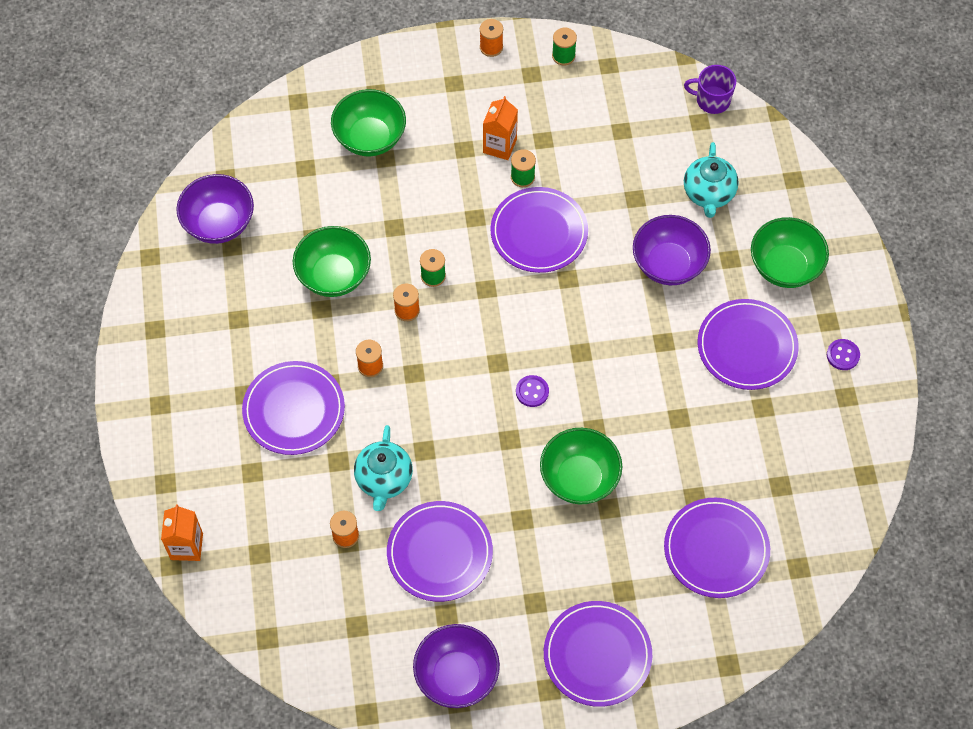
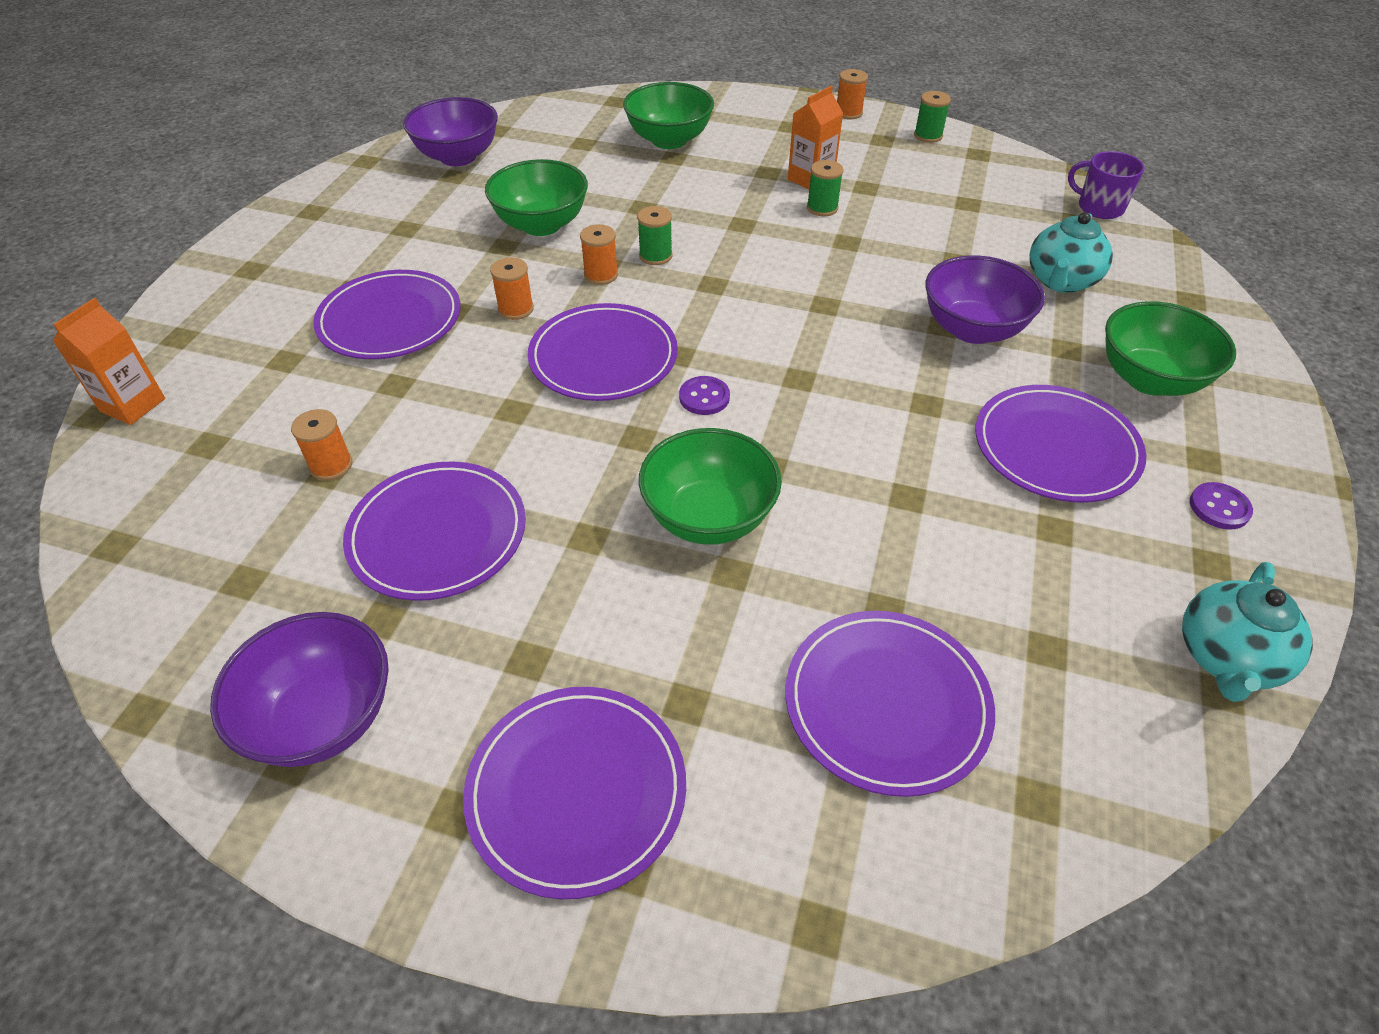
camera: 25 degrees right, 15 degrees down
(384, 479) = (435, 423): turquoise teapot -> turquoise teapot (1226, 658)
(539, 232) = (813, 255): purple plate -> purple plate (603, 357)

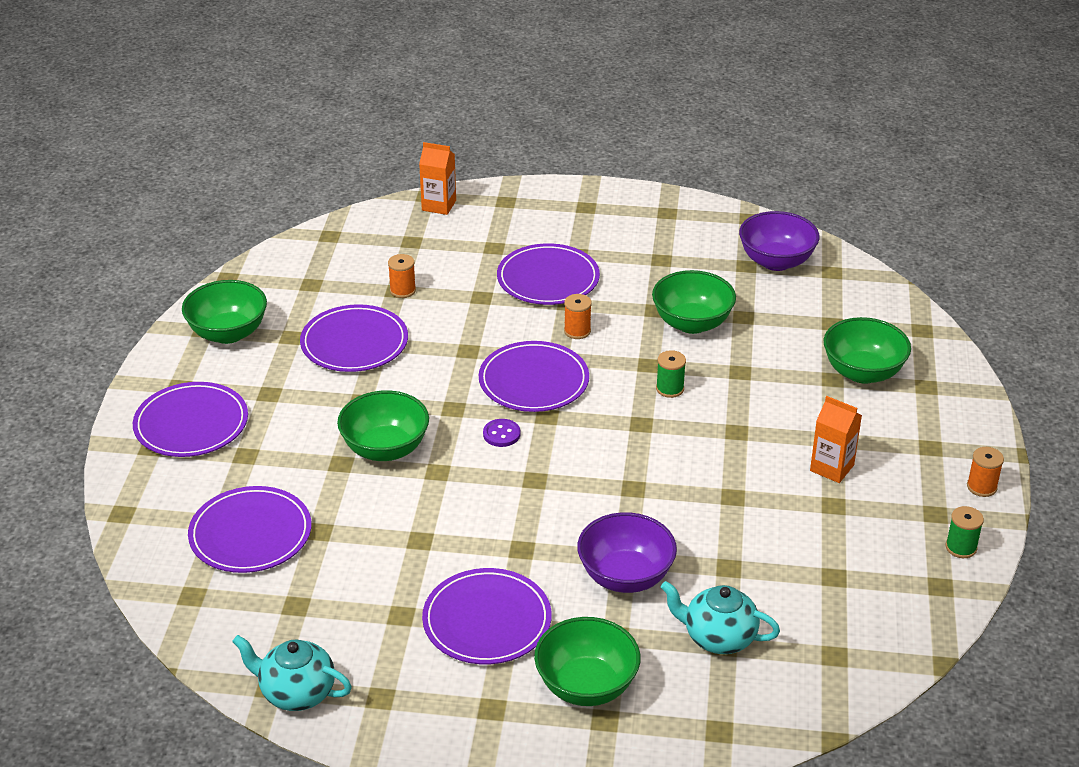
camera: 80 degrees right, 10 degrees down
(322, 718) = (228, 333): purple bowl -> green bowl
(601, 275) = (633, 364): orange spool -> none
(822, 208) = (783, 478): green spool -> none
(1099, 207) = (867, 676): purple mug -> none
(1219, 507) = (438, 710): purple button -> none

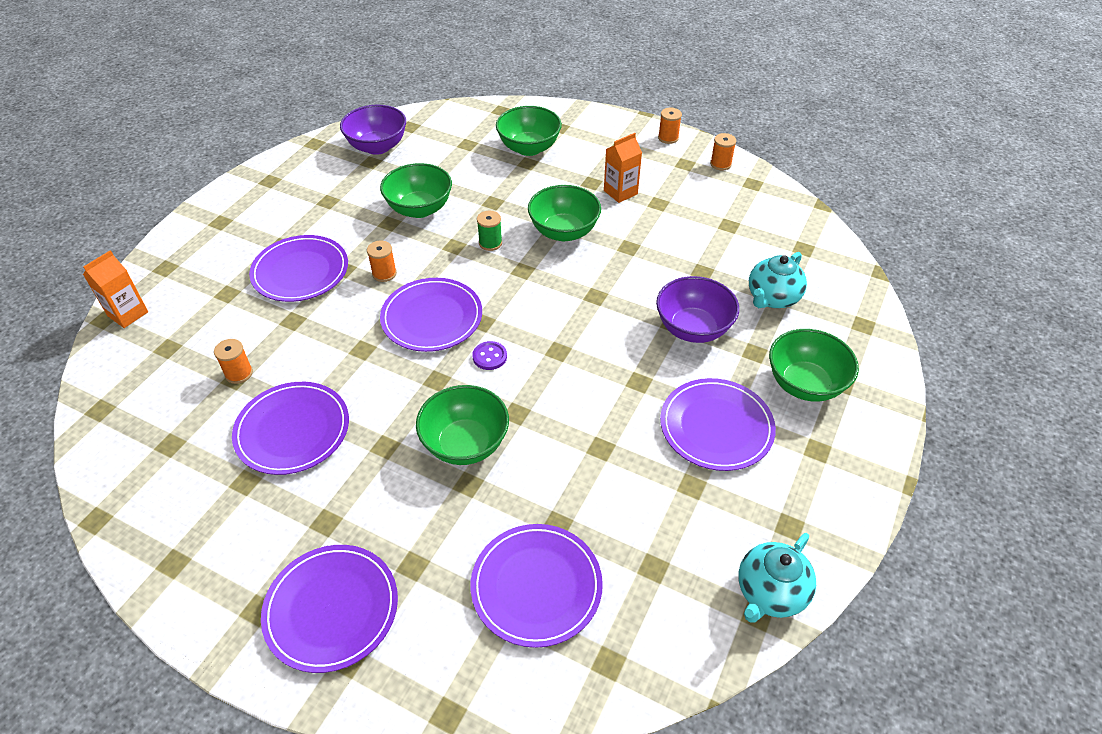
camera: 70 degrees left, 10 degrees up
(228, 333) = (196, 539): green bowl -> green bowl (564, 232)
(961, 547) = (720, 164): green spool -> orange spool

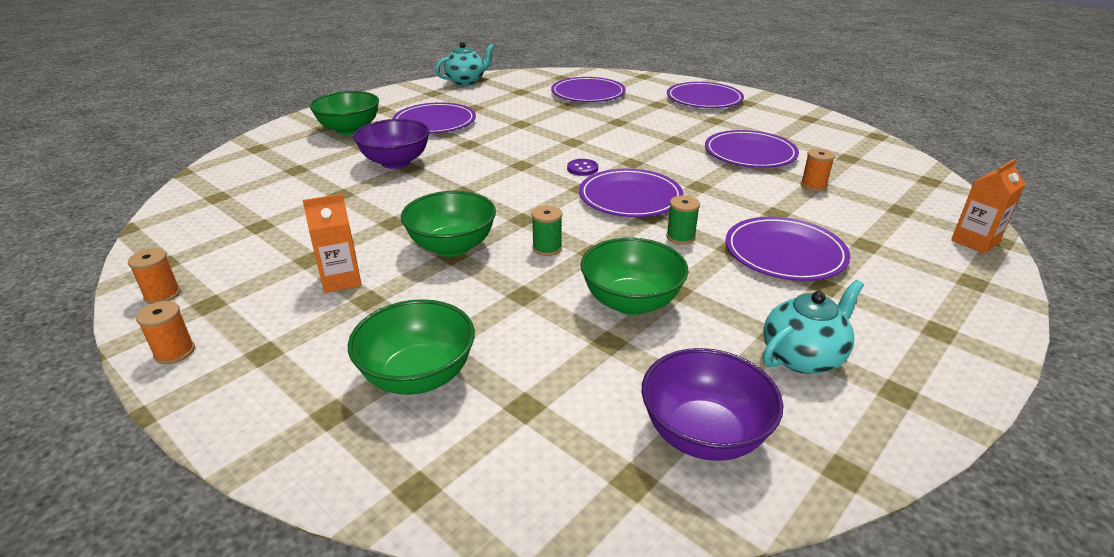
camera: 165 degrees left, 15 degrees down
(384, 273) = (680, 237): orange spool -> green spool
(465, 444) = (615, 134): green bowl -> none
(772, 298) = (304, 170): turquoise teapot -> turquoise teapot (803, 357)

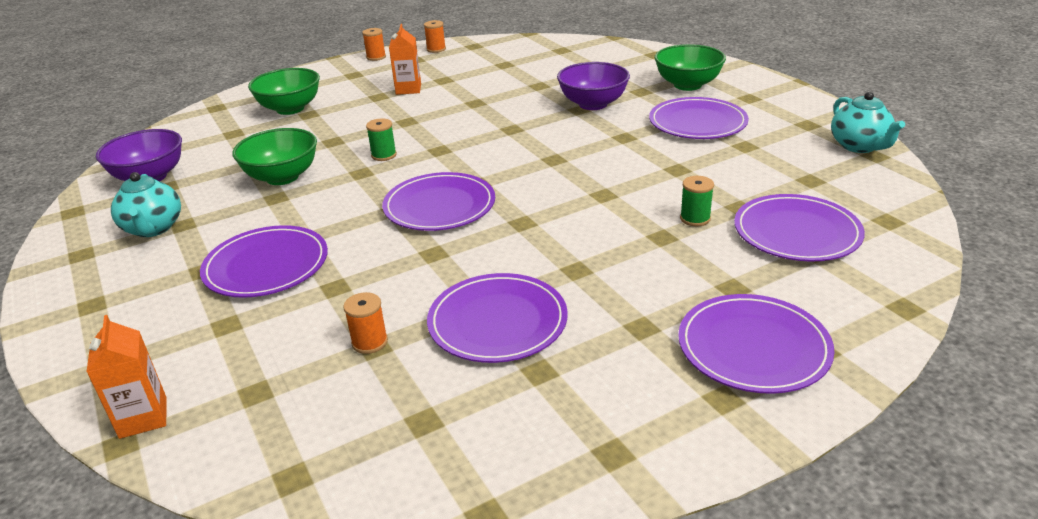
camera: 110 degrees right, 0 degrees up
(452, 247) = (419, 122): green bowl -> none
(582, 168) = (524, 190): purple button -> none
(680, 237) = (344, 217): green spool -> green spool (695, 218)

